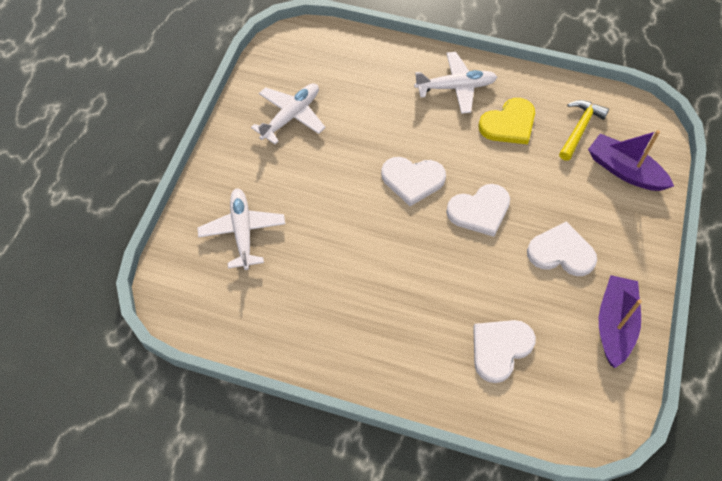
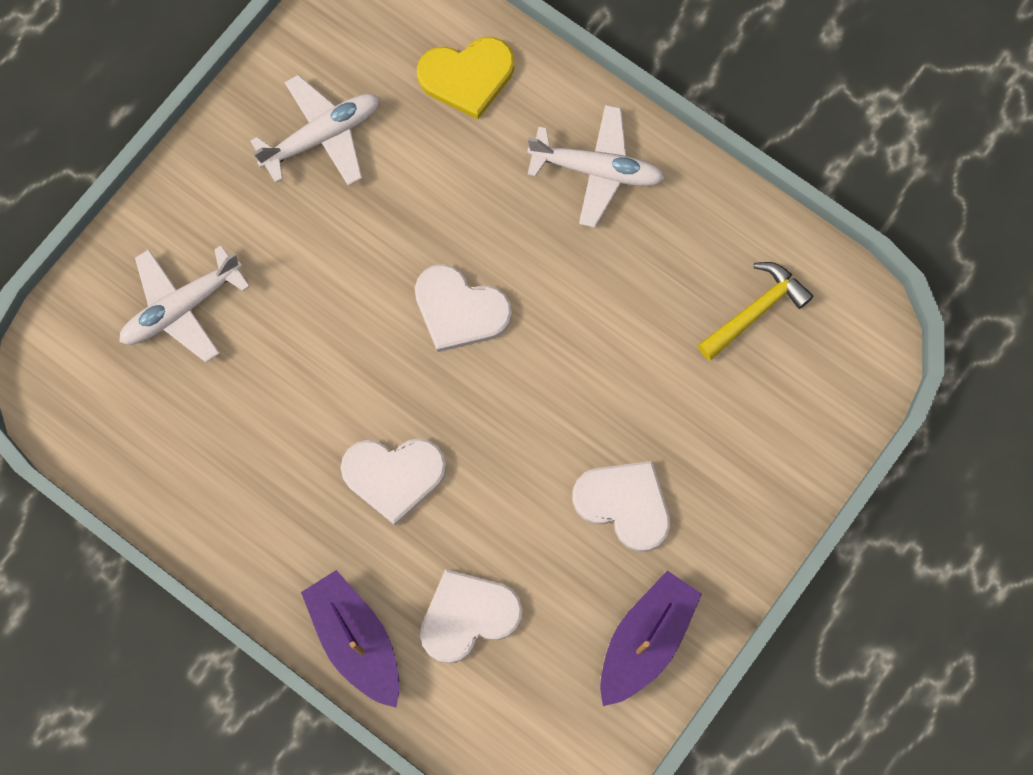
camera: 20 degrees right, 15 degrees up
(242, 231) = (182, 308): white plane -> white plane turned 135 degrees counterclockwise
(479, 211) = (536, 396): white heart -> white heart (394, 476)
(509, 124) = (649, 264): yellow heart -> yellow heart (467, 76)
(624, 171) = (787, 406): purple boat -> purple boat (356, 640)

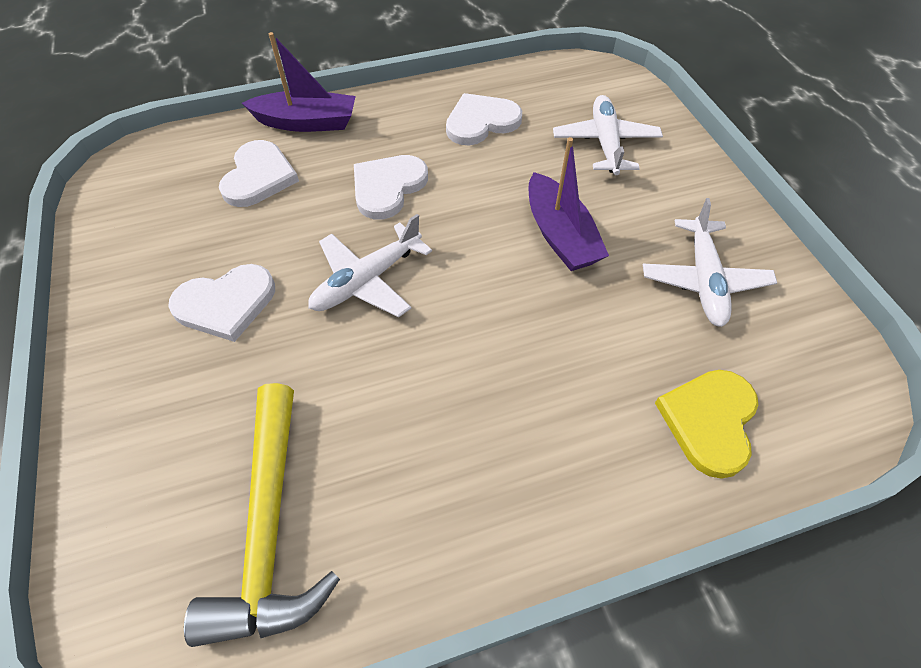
camera: 125 degrees right, 20 degrees down
(459, 310) = (477, 288): white heart -> white heart (481, 122)
(597, 170) = (531, 476): white plane -> white plane (367, 281)
(645, 640) = (128, 258): purple boat -> purple boat (560, 235)
(755, 311) = (270, 527): yellow hammer -> yellow hammer, size x1.62

